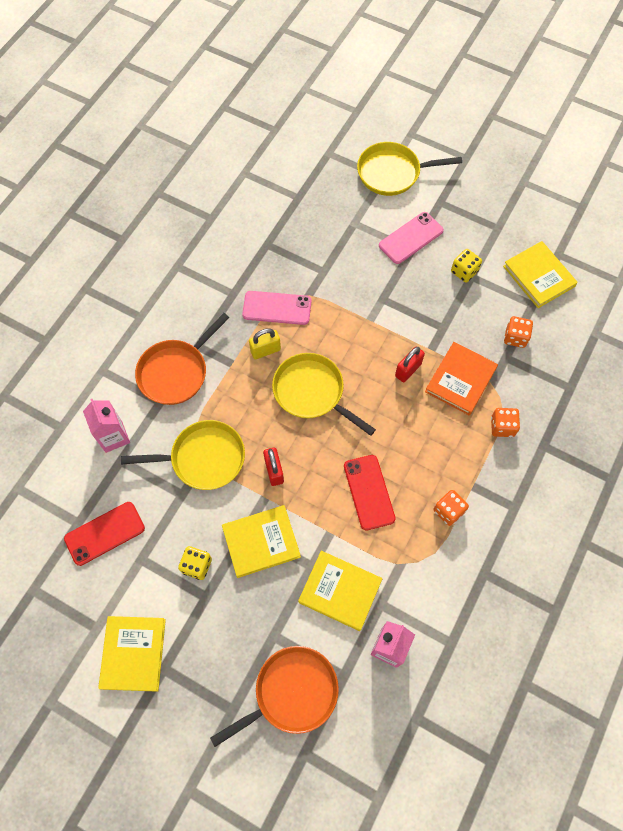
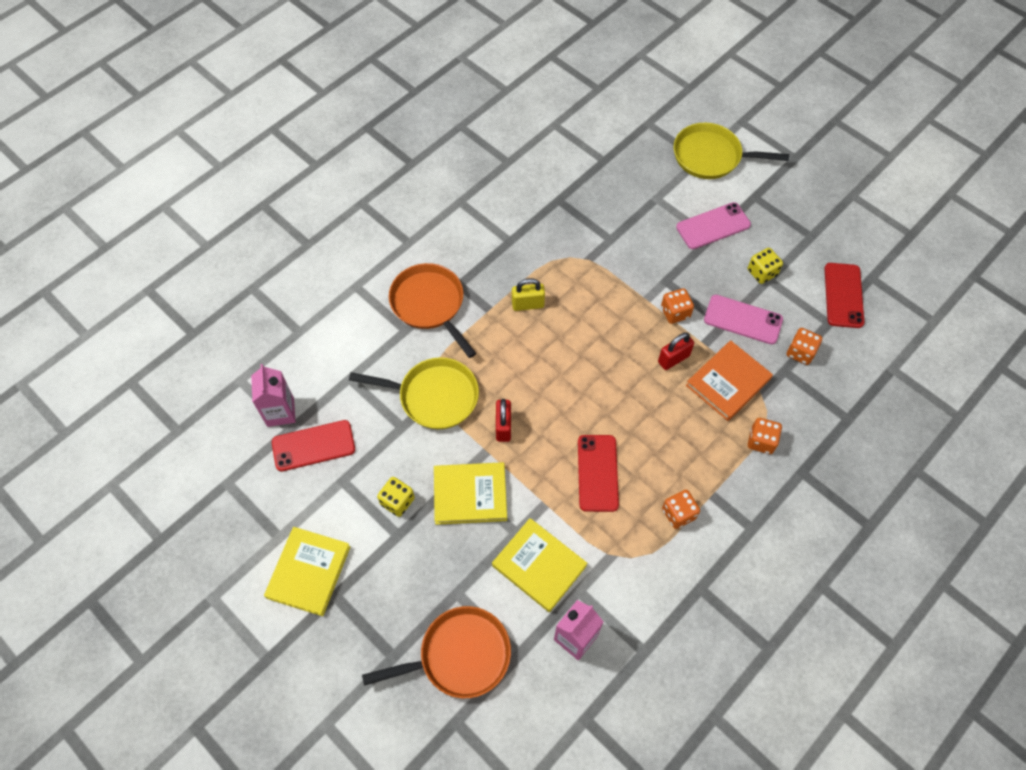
camera: 15 degrees right, 5 degrees down
(113, 437) = (349, 353): pink carton -> pink carton (280, 412)
(176, 372) = (430, 304): orange pan -> orange pan turned 90 degrees clockwise
(277, 308) = (551, 265): pink phone -> pink phone (743, 319)
(312, 392) = (565, 357): yellow pan -> none
(398, 326) = (675, 312): none -> orange dice
(539, 276) = (843, 295): yellow book -> red phone

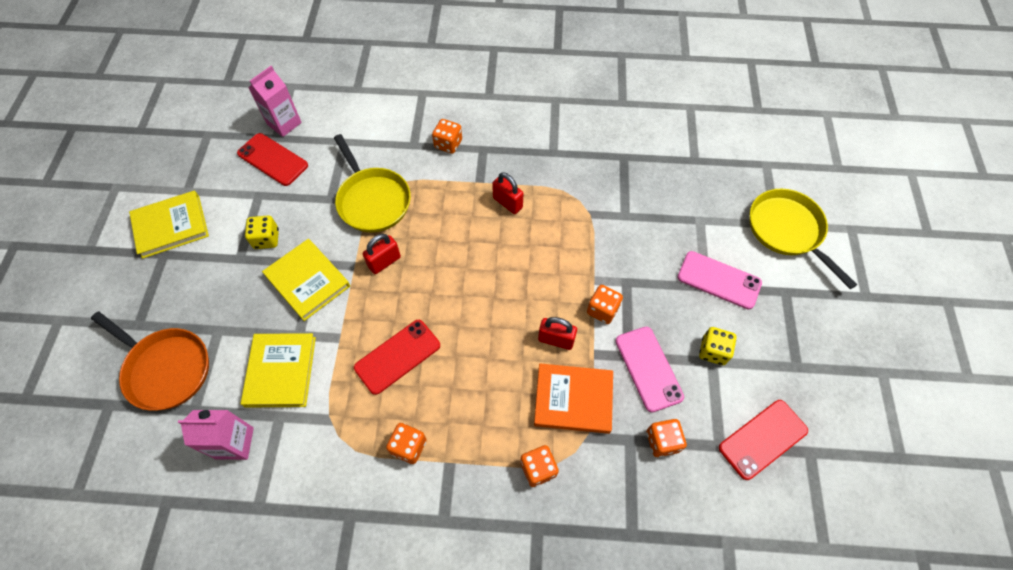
camera: 50 degrees right, 0 degrees up
(430, 304) = (448, 144): orange pan -> orange dice
(528, 304) = (507, 203): yellow padlock -> red padlock

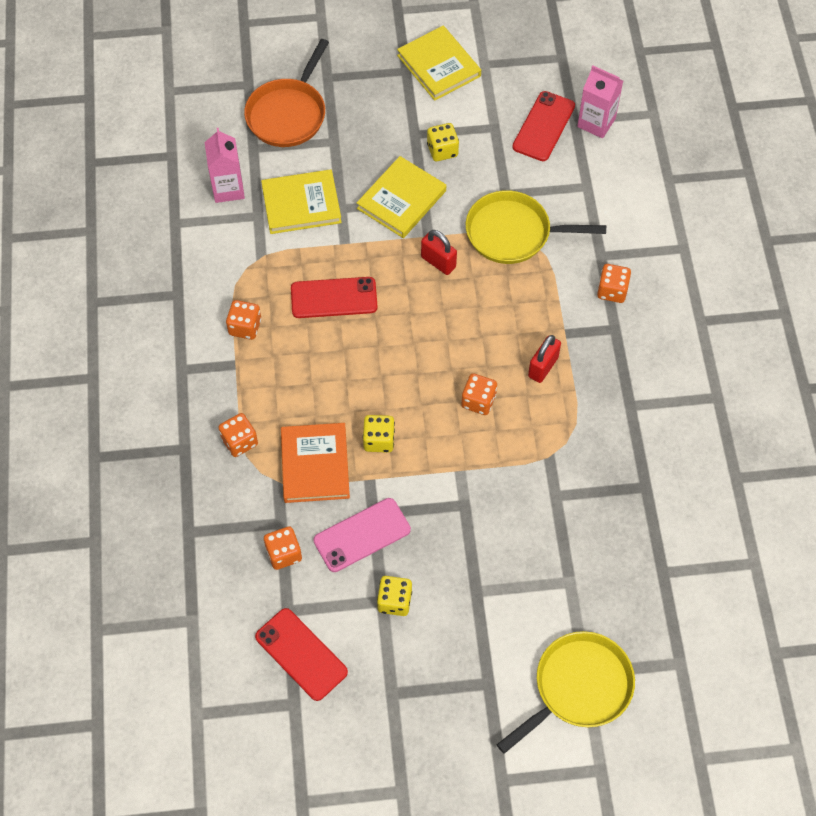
camera: 80 degrees right, 0 degrees up
(372, 200) = (513, 233): yellow pan -> yellow pan turned 45 degrees clockwise
(397, 356) = (334, 298): red phone -> red phone turned 45 degrees counterclockwise
(556, 340) = (379, 440): red padlock -> yellow dice
(602, 310) = (423, 482): orange dice -> orange dice (478, 401)
(719, 280) = (488, 605): pink phone -> none

